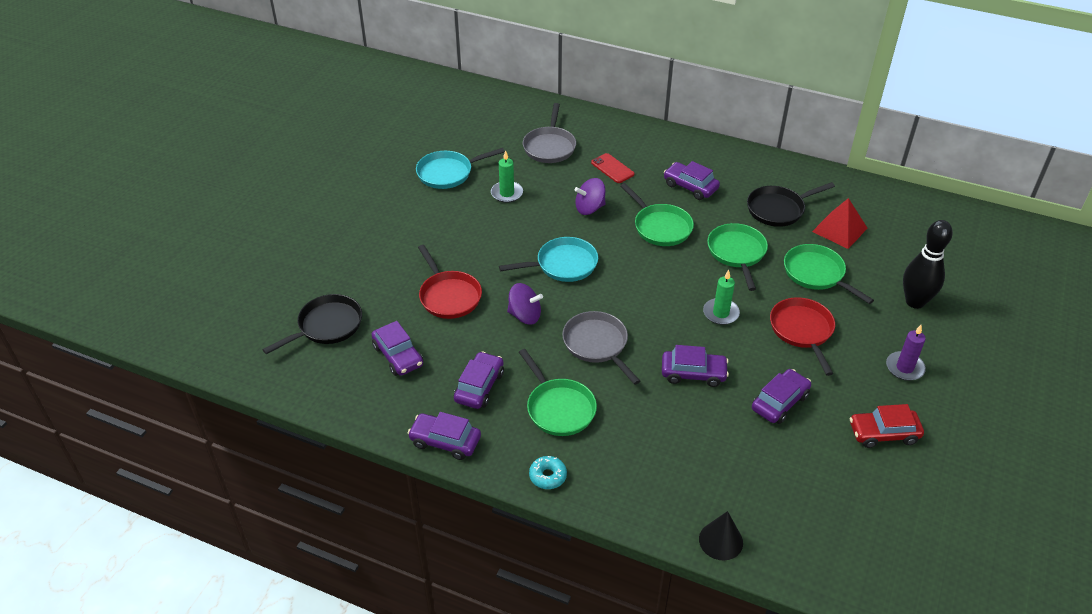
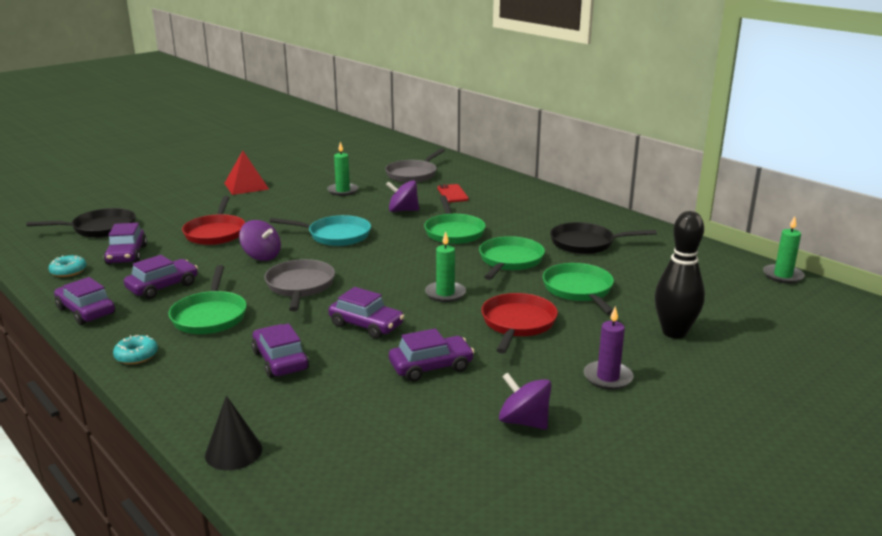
camera: 25 degrees right, 20 degrees down
(368, 397) = (68, 271): none -> turquoise donut
(448, 173) = (311, 173): turquoise pan -> none
(690, 187) = (512, 215): purple car -> purple car (280, 360)
(839, 229) = (638, 267): red pyramid -> red pyramid (246, 186)
(883, 433) = (524, 421): red car -> purple spinning top
(945, 206) = (783, 276): none -> green candle

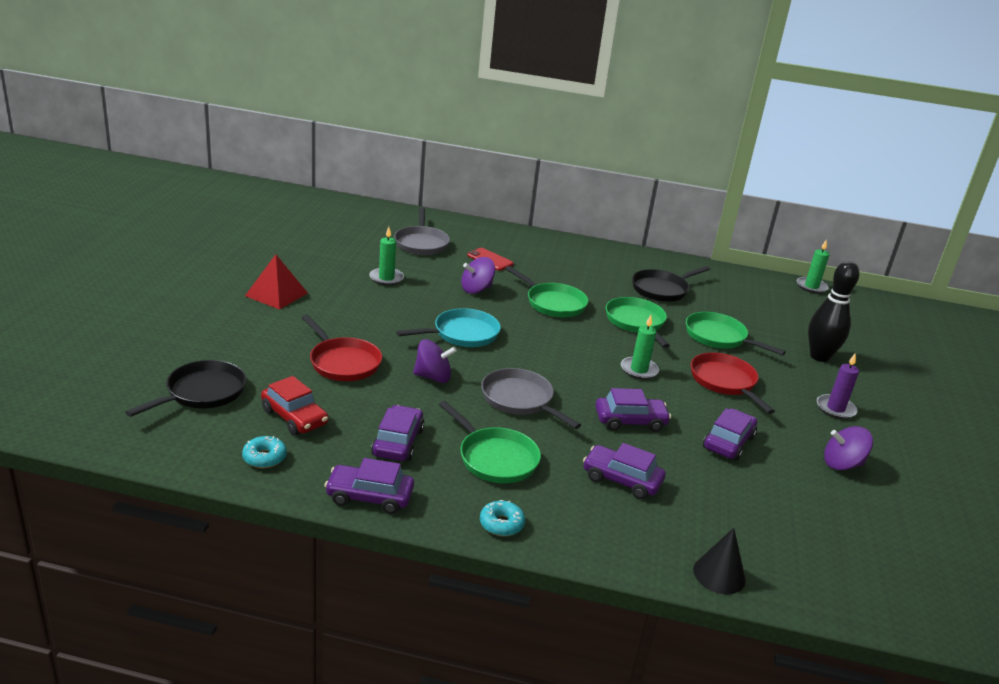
camera: 40 degrees left, 5 degrees up
(127, 255) = (294, 417): purple car -> red car

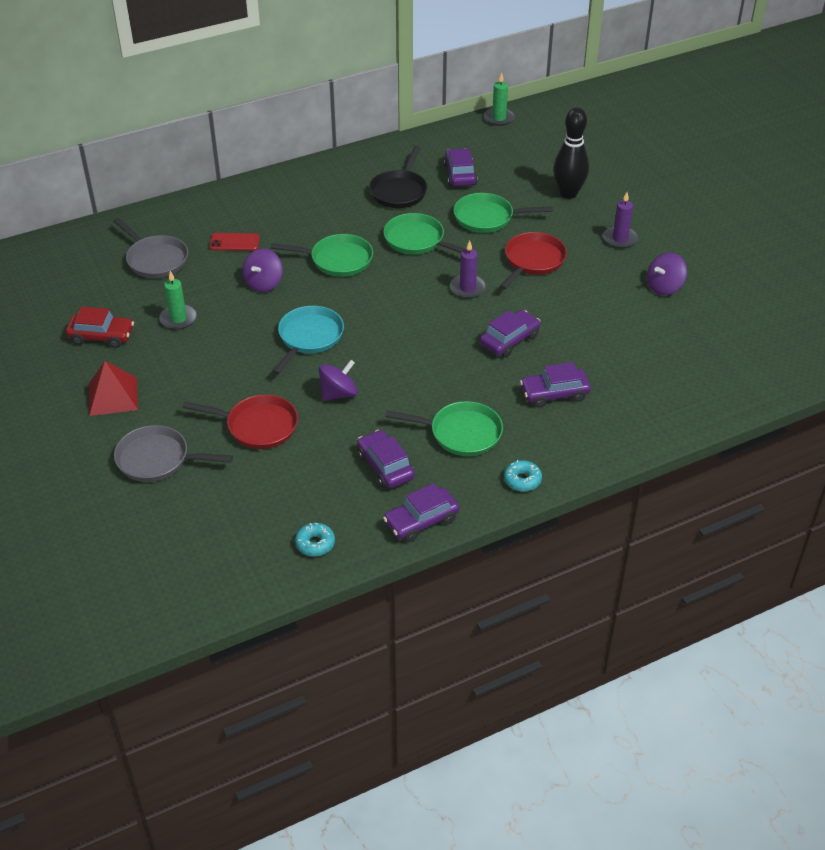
camera: 35 degrees left, 15 degrees up
(202, 393) = (194, 526): black pan -> none
(294, 417) = (289, 498): red car -> red car (102, 336)
(520, 400) = (421, 372): grey pan -> grey pan (158, 459)
(639, 370) = (467, 288): green candle -> purple candle
(719, 574) = (674, 424): black cone -> none
(725, 382) = (532, 261): red pan -> red pan turned 90 degrees clockwise
(728, 442) = (585, 316): purple car -> purple car (460, 174)

